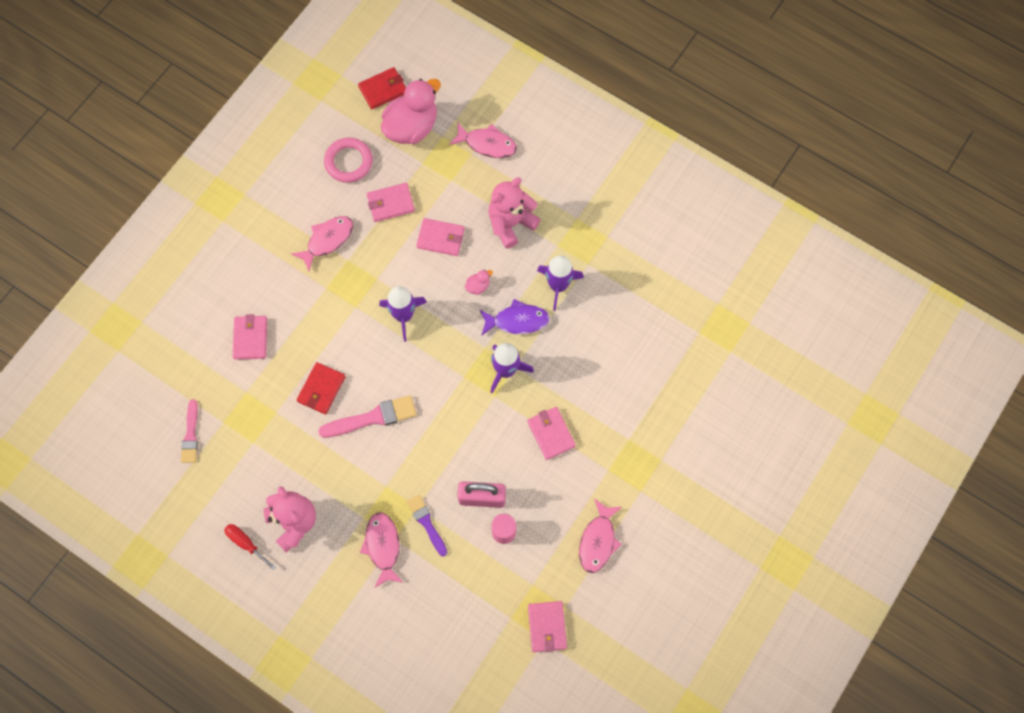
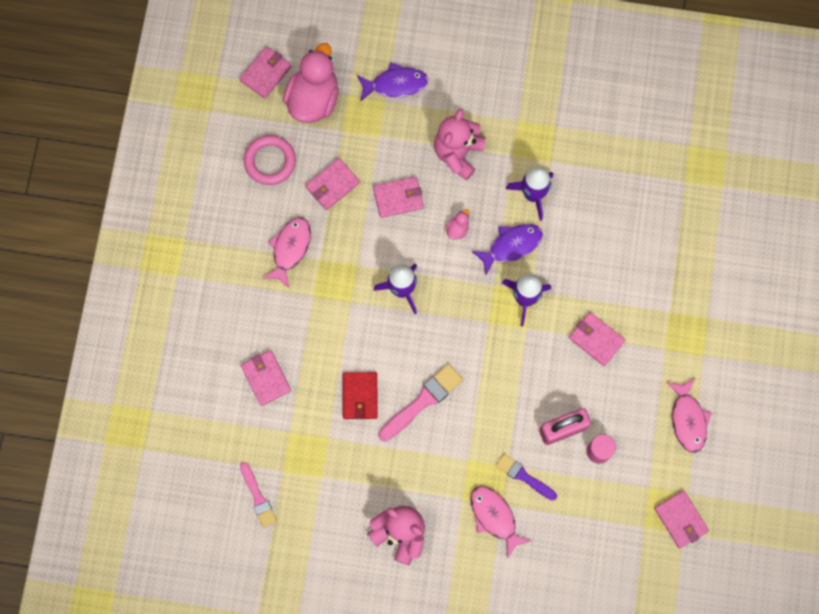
camera: 25 degrees left, 5 degrees up
(246, 543) = (365, 574): red screwdriver -> none
(383, 89) = (266, 73): red wallet -> pink wallet
(487, 144) = (396, 84): pink fish -> purple fish

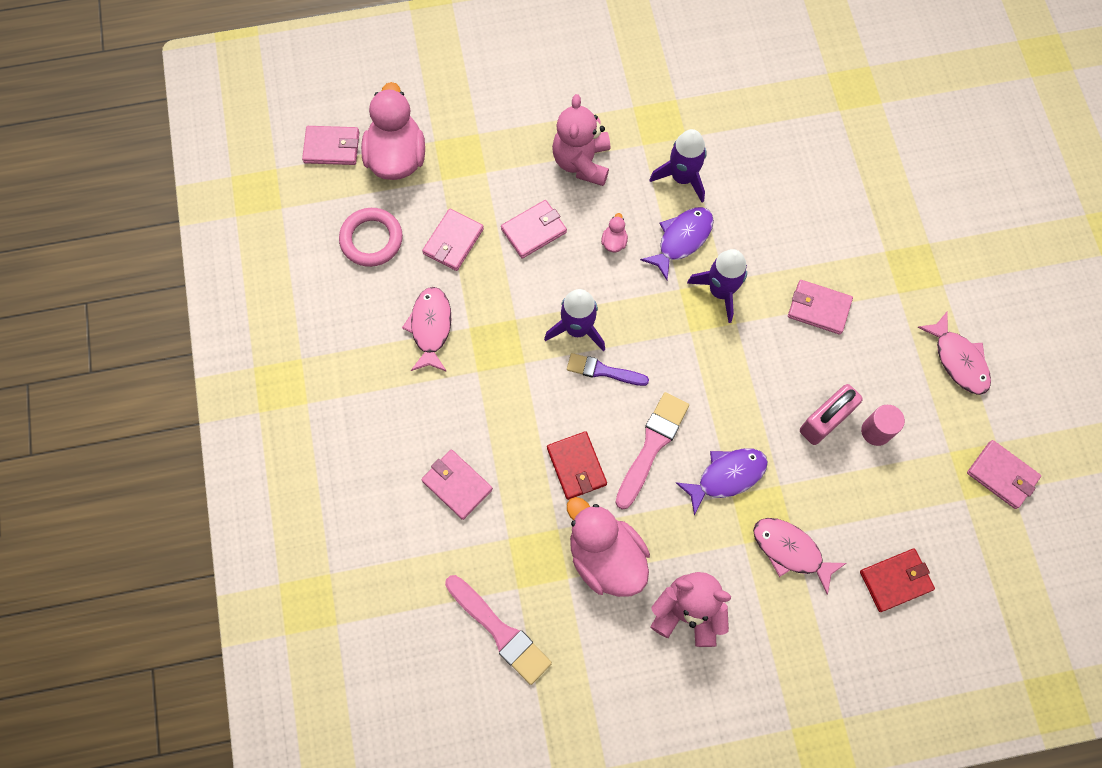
camera: 20 degrees left, 5 degrees down
(258, 497) = (500, 631): pink brush -> pink brush, size x1.51
(266, 73) = (332, 147): pink wallet -> pink wallet turned 75 degrees clockwise
(355, 472) = (605, 557): none -> pink duck
(396, 84) = (483, 112): purple fish -> purple fish (727, 476)
(524, 476) = (804, 491): purple brush -> purple brush (603, 371)
(564, 567) = (895, 580): none -> red wallet

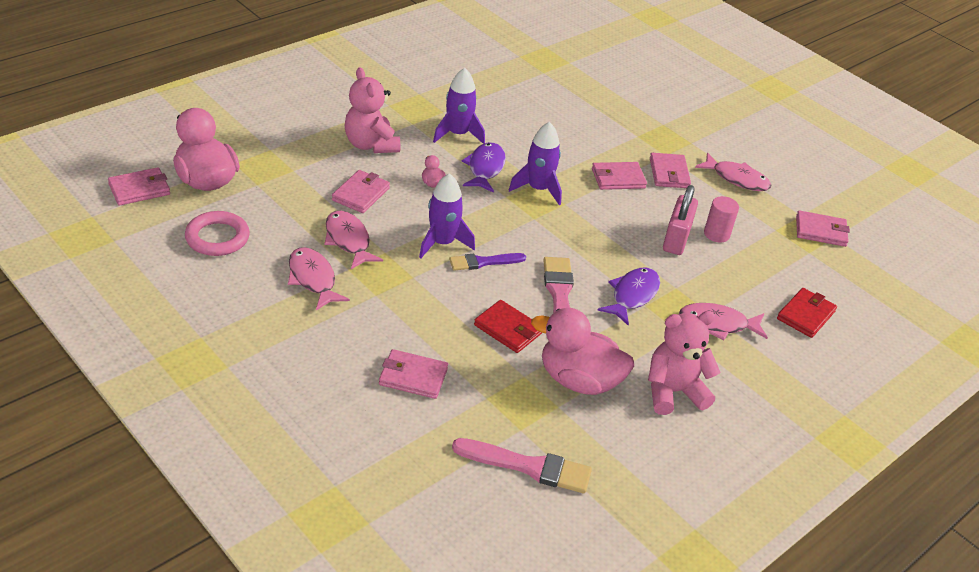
camera: 35 degrees left, 30 degrees down
(453, 241) = (294, 219): pink wallet -> pink wallet (669, 173)
(489, 290) = (348, 240): none -> pink fish

